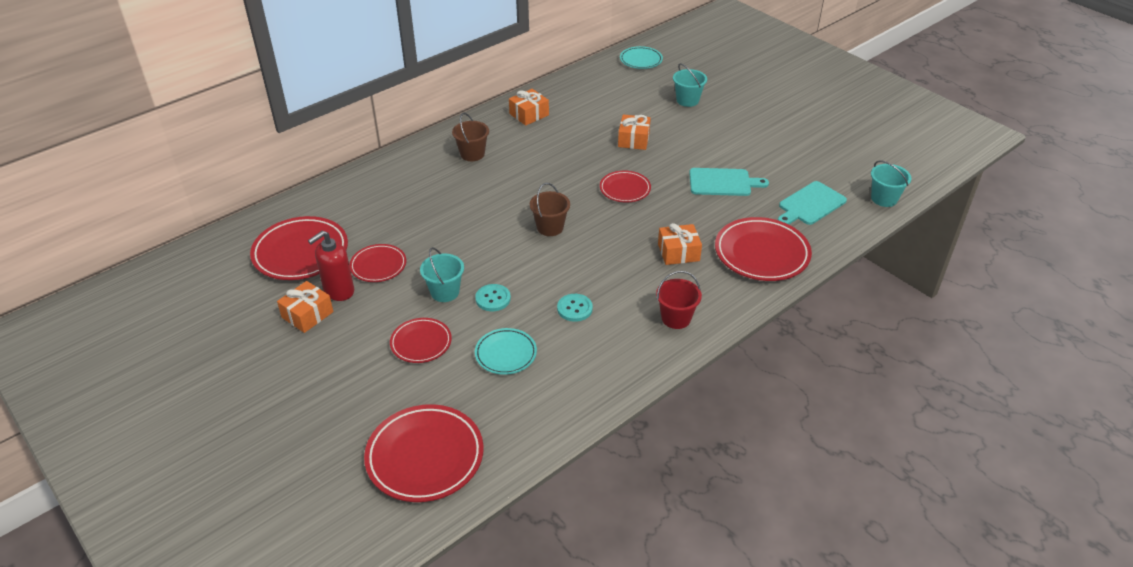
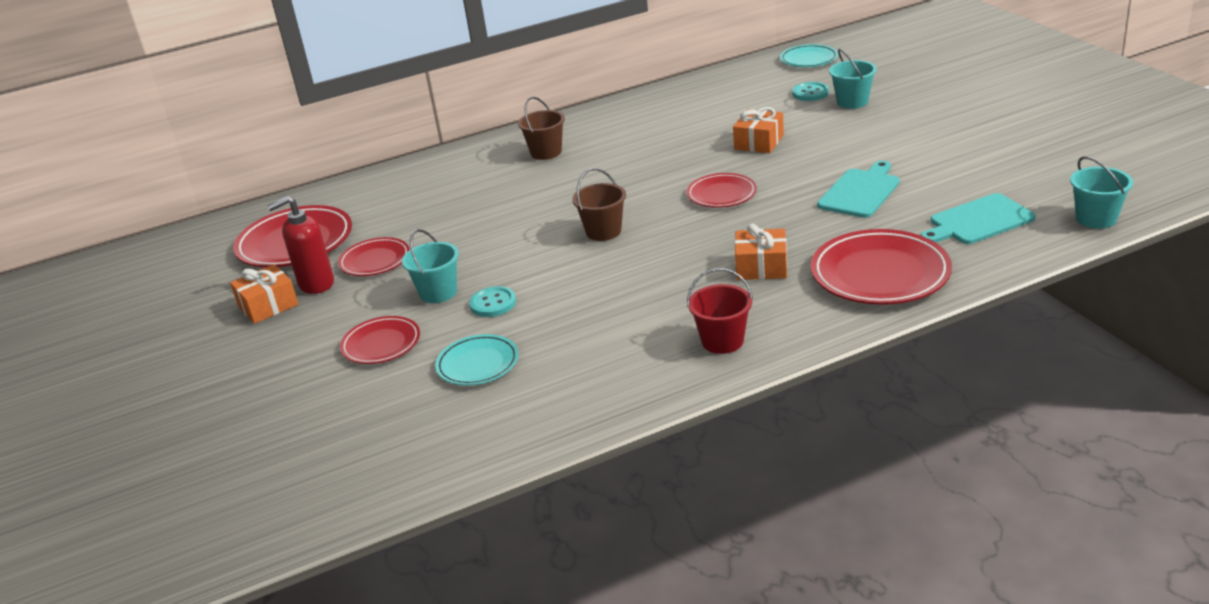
camera: 20 degrees right, 10 degrees down
(425, 457) = (320, 468): red plate -> none
(529, 114) = (636, 114): orange gift -> none
(574, 308) = (591, 321): turquoise button -> turquoise button (810, 93)
(723, 182) = (860, 192): turquoise cutting board -> turquoise cutting board turned 75 degrees counterclockwise

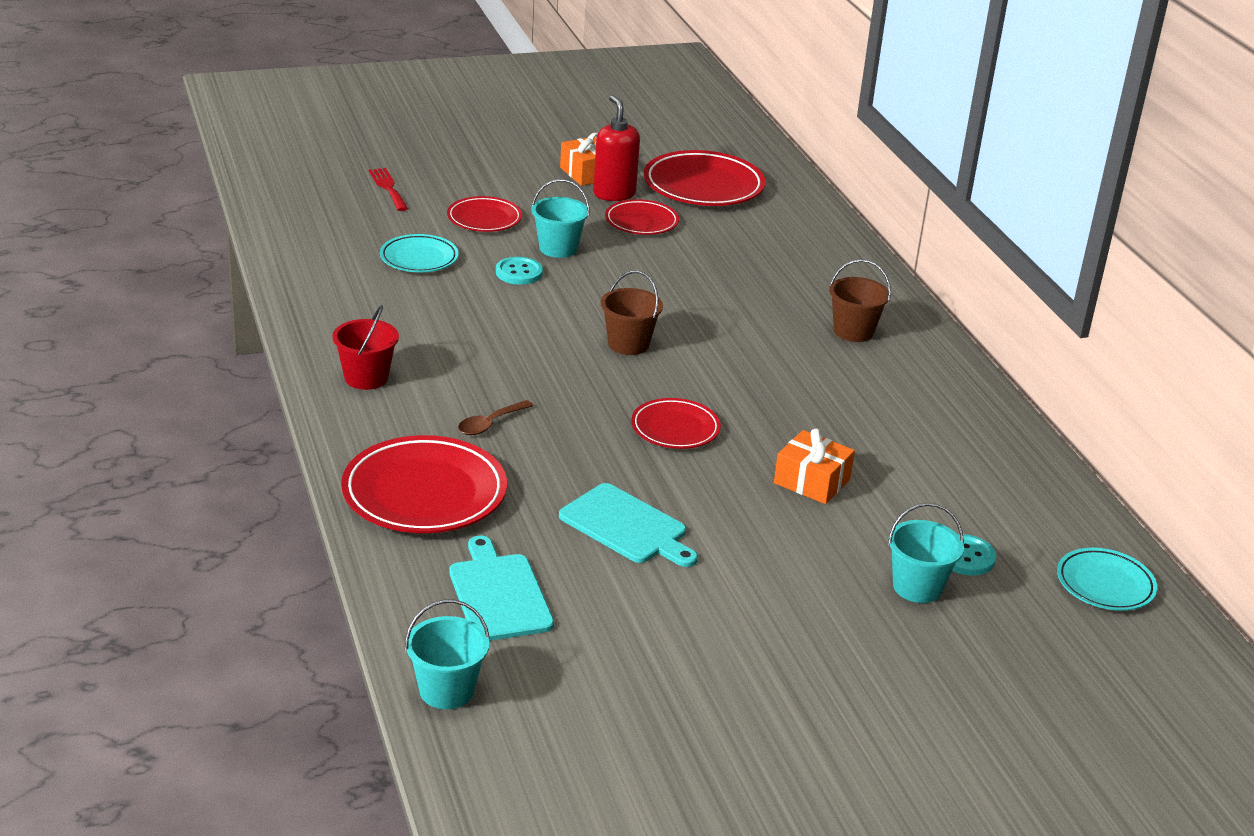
camera: 90 degrees right, 0 degrees up
(310, 422) = (388, 188): none -> red fork
(761, 267) = (490, 424): orange gift -> brown spoon

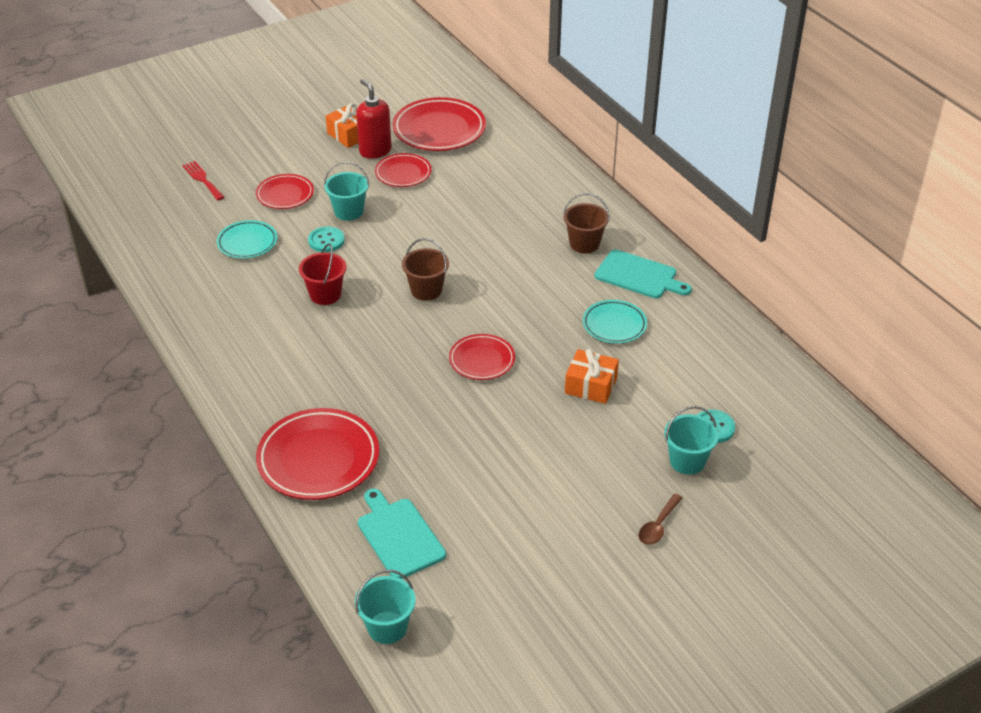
camera: 10 degrees left, 10 degrees up
(366, 378) = (243, 363): red bucket -> red bucket (325, 294)
(490, 424) = (347, 385): brown spoon -> brown spoon (658, 526)
(627, 527) = (472, 455): turquoise cutting board -> turquoise cutting board (639, 276)
(1105, 584) = (812, 429): turquoise plate -> turquoise plate (614, 325)

